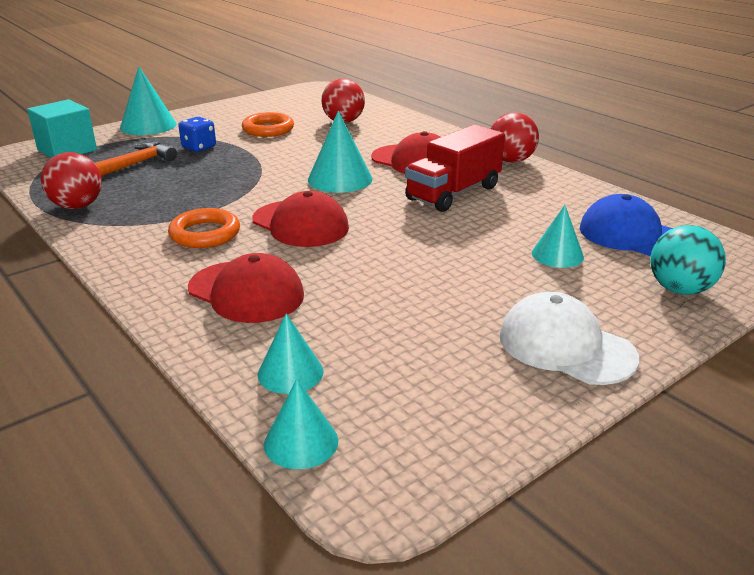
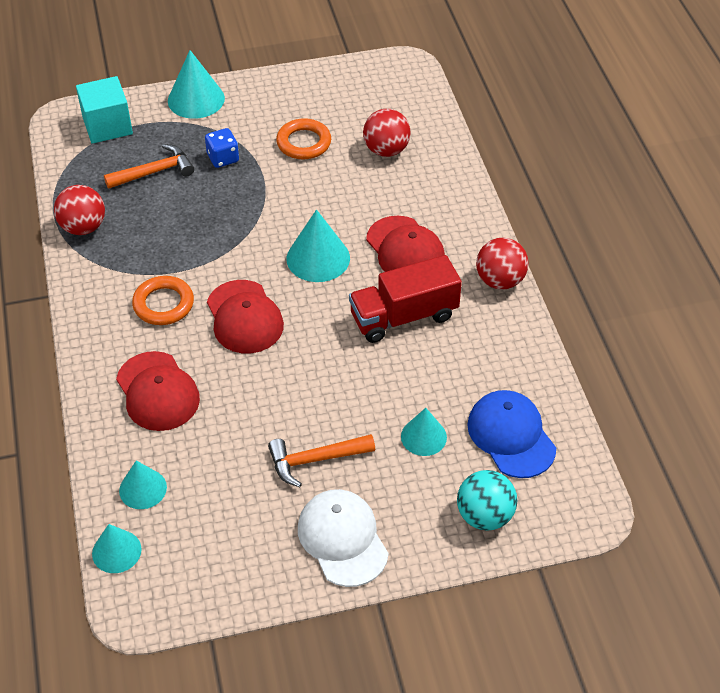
camera: 25 degrees right, 20 degrees up
(470, 296) = (315, 460): none -> orange hammer

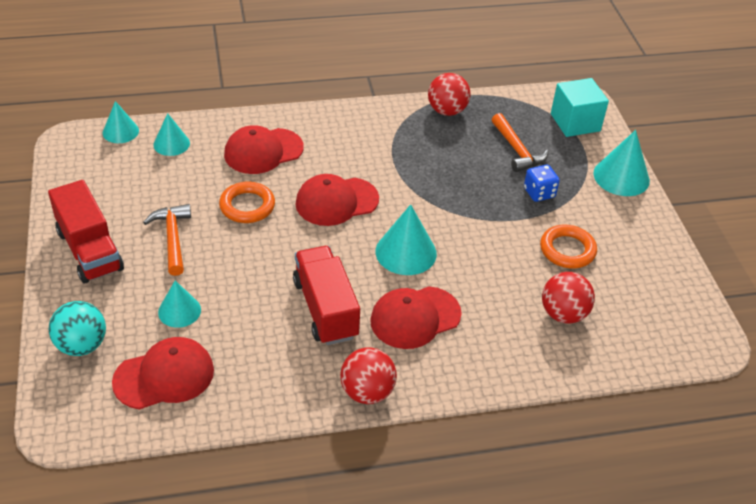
camera: 90 degrees right, 5 degrees down
(163, 304) = (356, 155): orange ring -> orange ring (247, 206)
(342, 539) = (90, 250): white cap -> red truck
(511, 436) = (164, 376): blue cap -> red cap

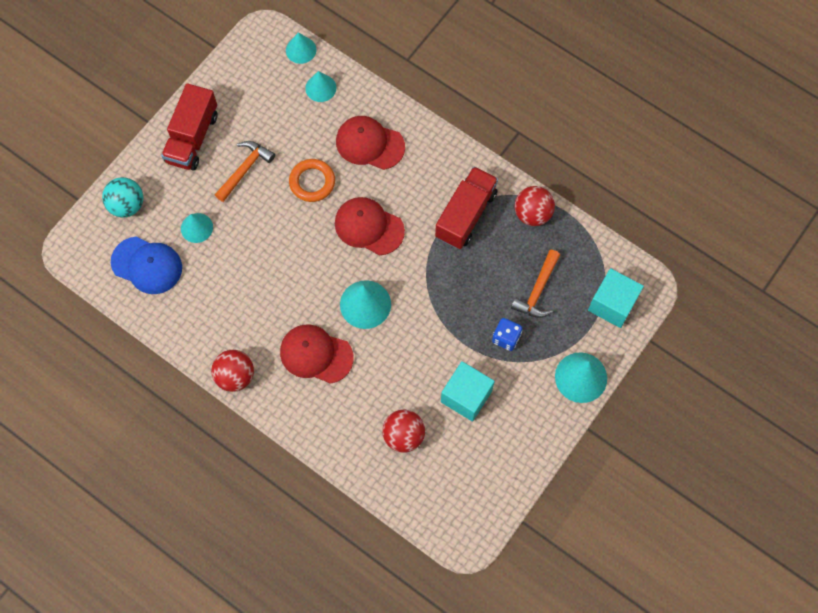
camera: 50 degrees right, 25 degrees up
(164, 376) = (147, 265): red cap -> blue cap
(325, 309) = (274, 301): red truck -> red truck (466, 215)
(567, 250) = (466, 396): orange ring -> turquoise cube

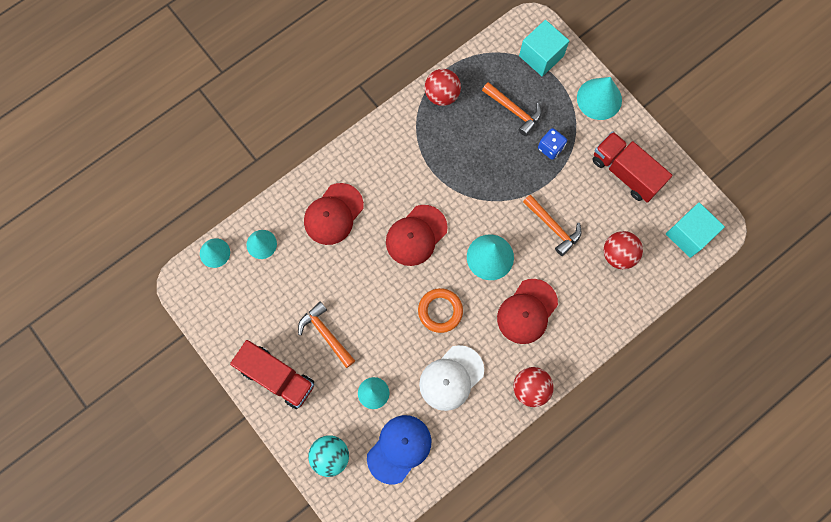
camera: 75 degrees left, 5 degrees up
(228, 296) = (451, 378): none -> white cap
(312, 182) = (357, 275): orange ring -> orange ring (440, 311)
(416, 360) = (553, 227): none -> orange hammer
(466, 215) = (427, 150): red truck -> red truck (625, 173)
(466, 396) = (595, 194): turquoise cube -> turquoise cube (689, 235)

